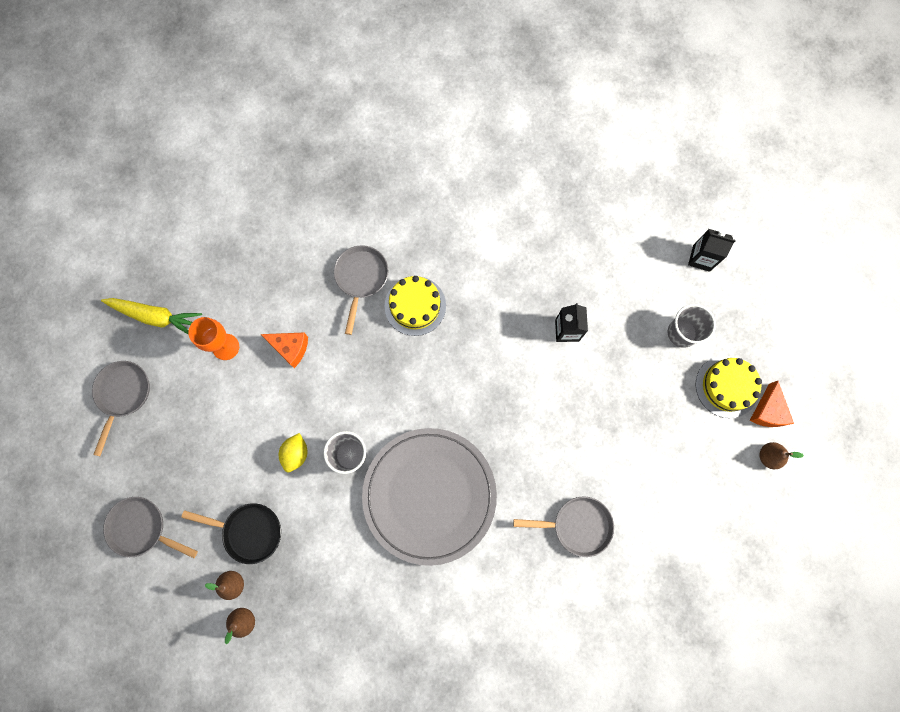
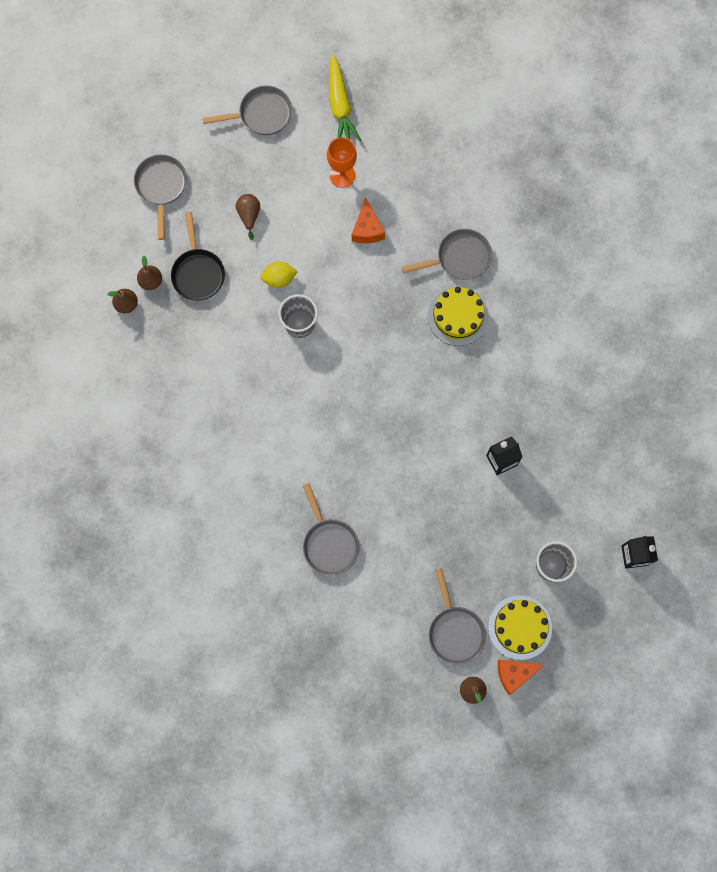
camera: 65 degrees right, 0 degrees up
(217, 453) = (249, 215): none -> brown pear
(429, 495) = (296, 406): grey plate -> none
(707, 446) = (455, 631): none -> grey pan

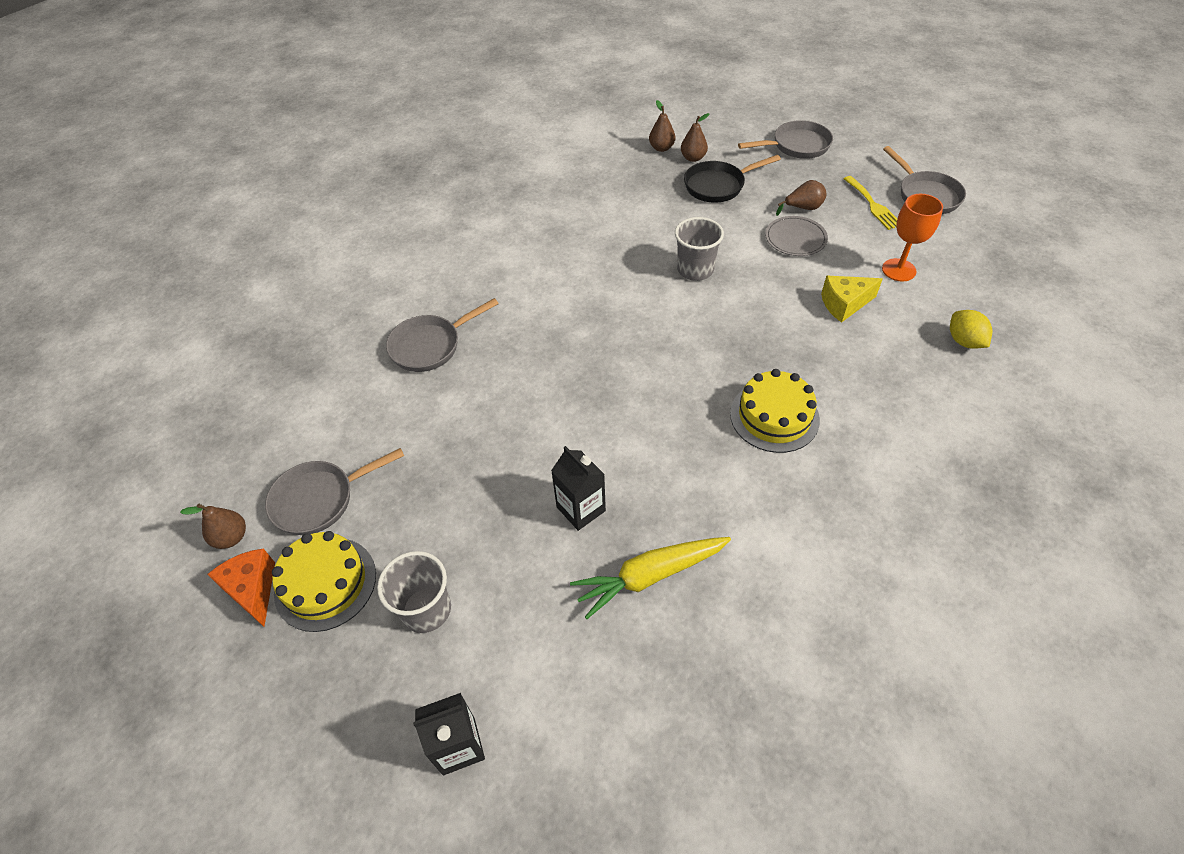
camera: 80 degrees right, 25 degrees down
(261, 160) = (873, 205): none -> yellow fork
(279, 278) = (741, 244): yellow lemon -> yellow lemon (964, 341)
(285, 235) = (795, 238): none -> grey plate
(340, 105) = (985, 252): yellow carrot -> yellow carrot (650, 576)
(367, 229) = (844, 304): orange cheese -> yellow cheese
(459, 258) = (858, 402): grey pan -> none

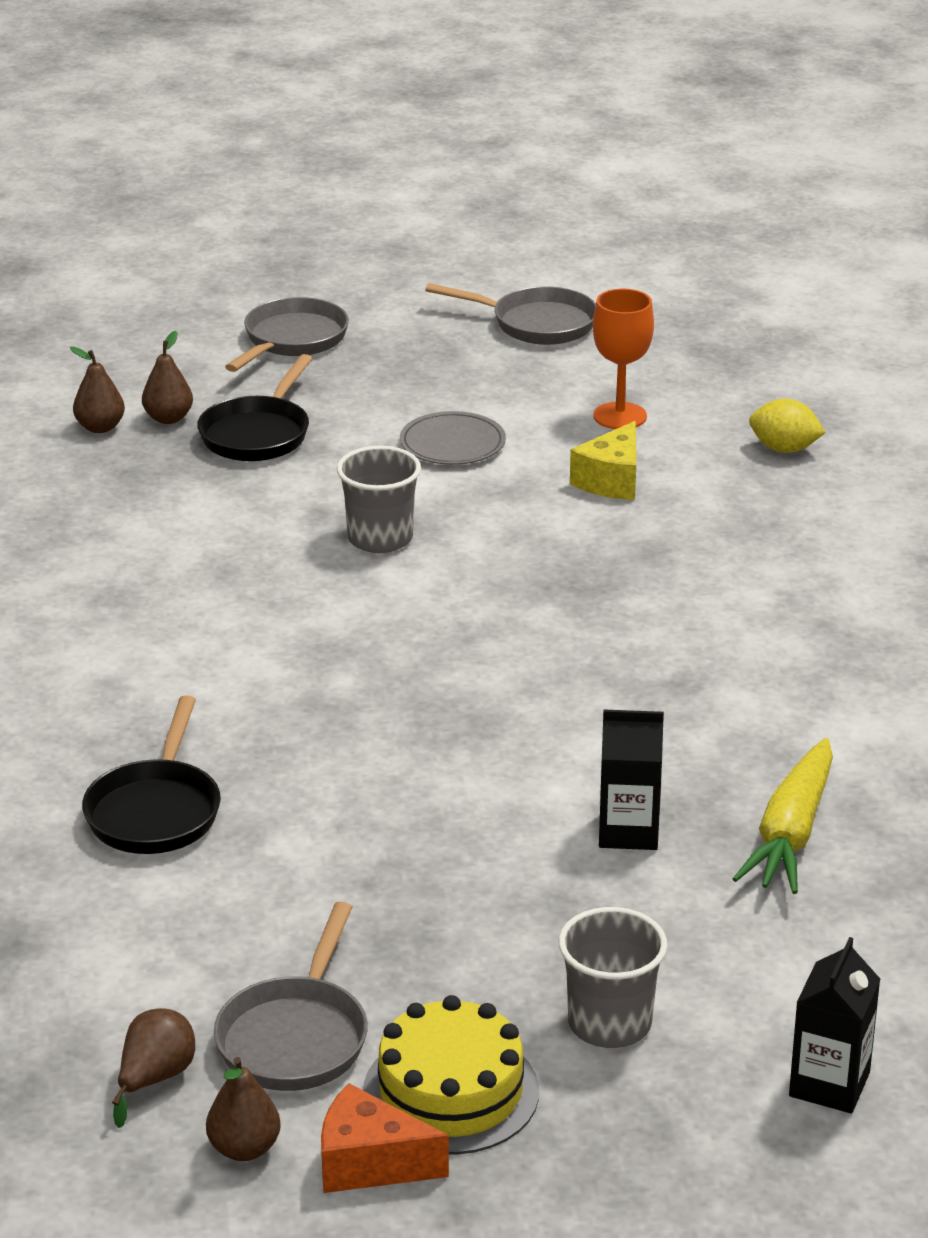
camera: 50 degrees left, 20 degrees down
(430, 346) = (155, 811): grey pan -> black pan
(774, 416) = (698, 625): yellow cake -> none
(803, 208) = (411, 407): brown pear -> brown pear (155, 1079)
(873, 205) = (491, 363): yellow fork -> none

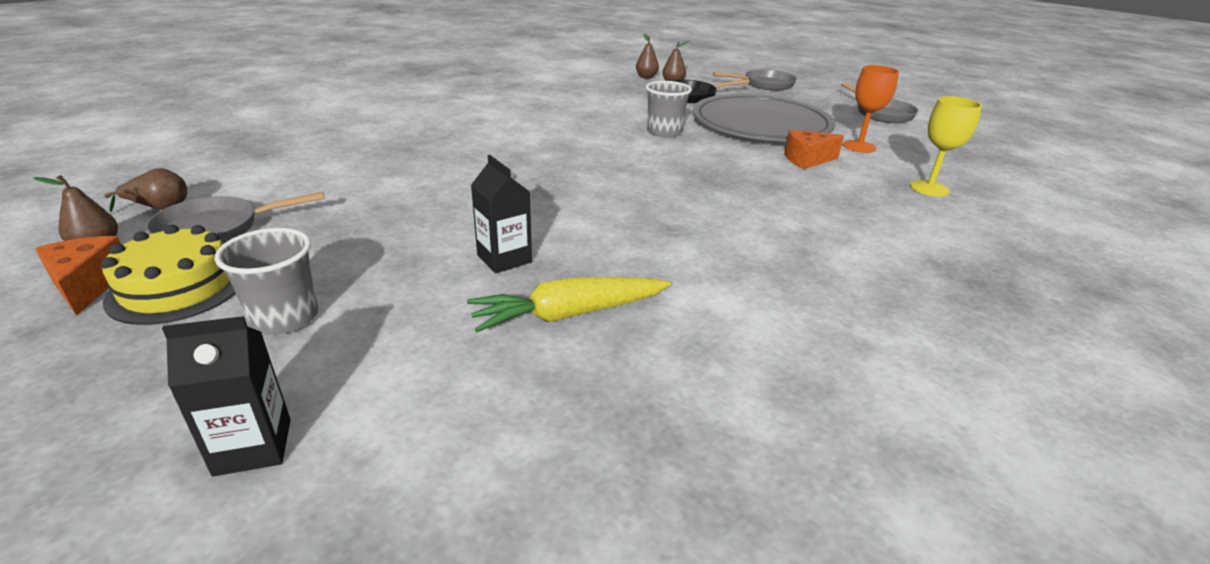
camera: 50 degrees right, 0 degrees up
(155, 811) = (393, 150): black pan -> none
(452, 443) = (761, 124): grey plate -> grey plate, size x2.42
(612, 480) = (807, 160): yellow cheese -> orange cheese
(784, 449) = (929, 188): yellow lemon -> yellow goblet

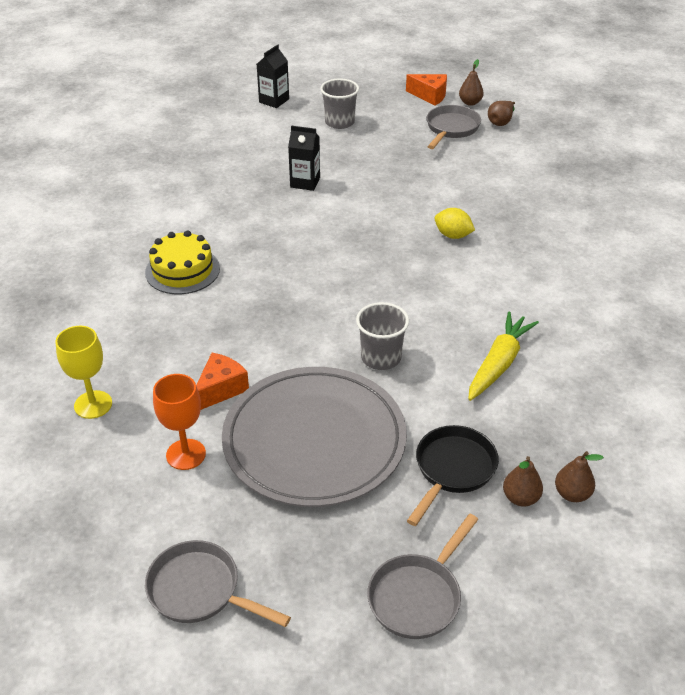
camera: 140 degrees right, 10 degrees up
(178, 288) = (400, 110): yellow cake -> yellow cake (182, 270)
(474, 157) = (453, 235): none -> yellow lemon
(569, 314) = (238, 175): yellow carrot -> yellow carrot (499, 363)

